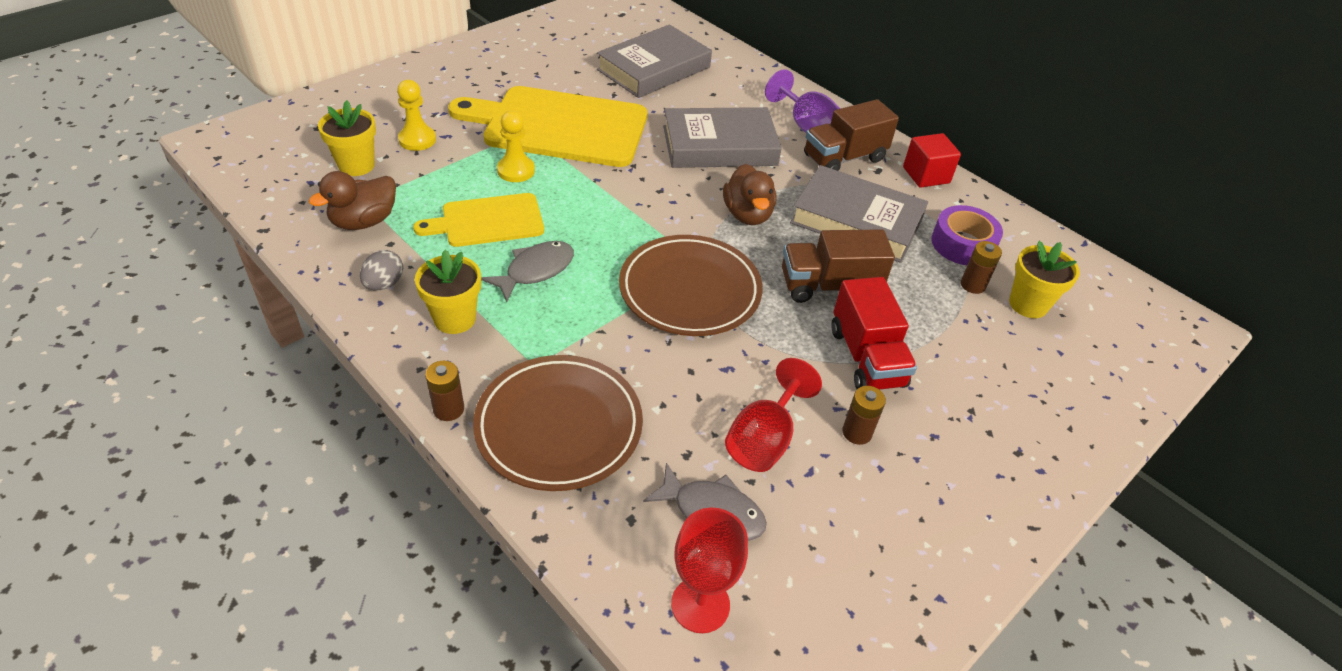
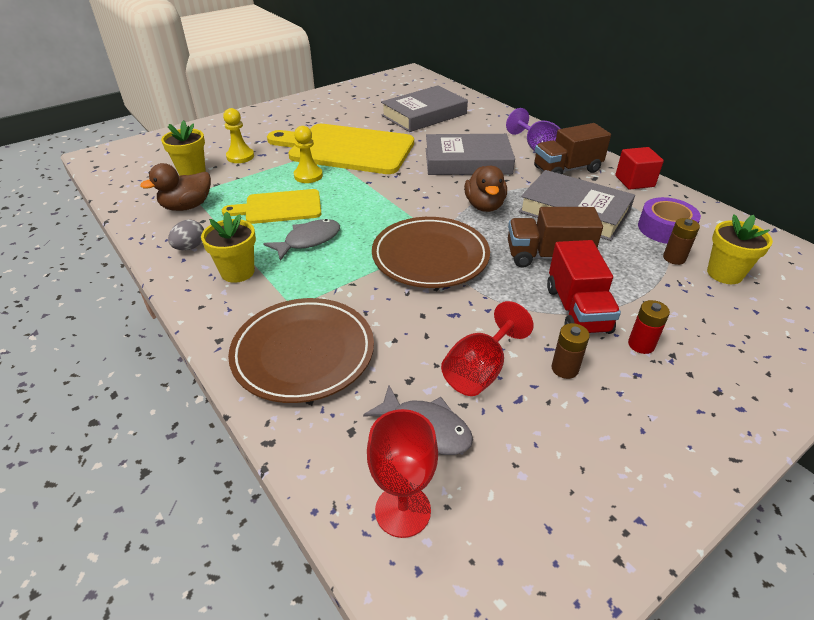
camera: 10 degrees right, 5 degrees down
(448, 409) = (216, 336): brown battery -> none
(938, 399) = (641, 344): none -> red battery

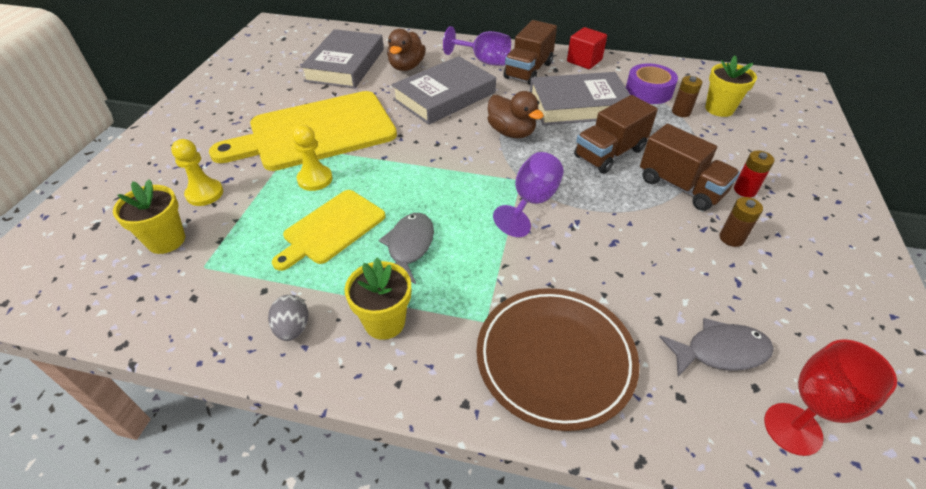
camera: 40 degrees left, 5 degrees up
(187, 206) = (220, 284): brown duck -> brown duck (406, 67)
(430, 256) = (531, 202): brown plate -> purple goblet
(479, 371) = (690, 277): red goblet -> none
(577, 310) = (681, 186): red truck -> brown truck

